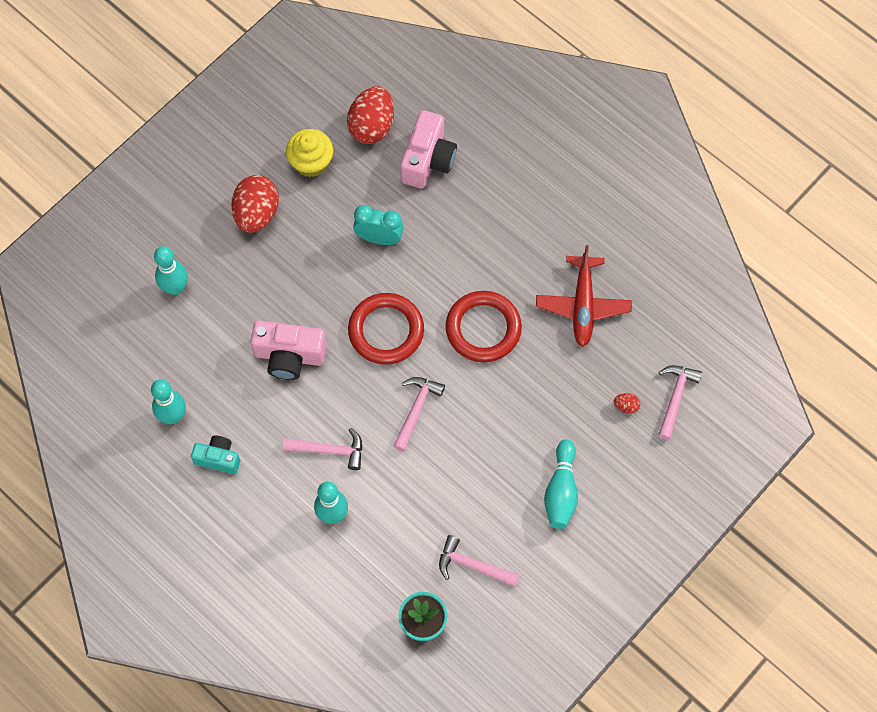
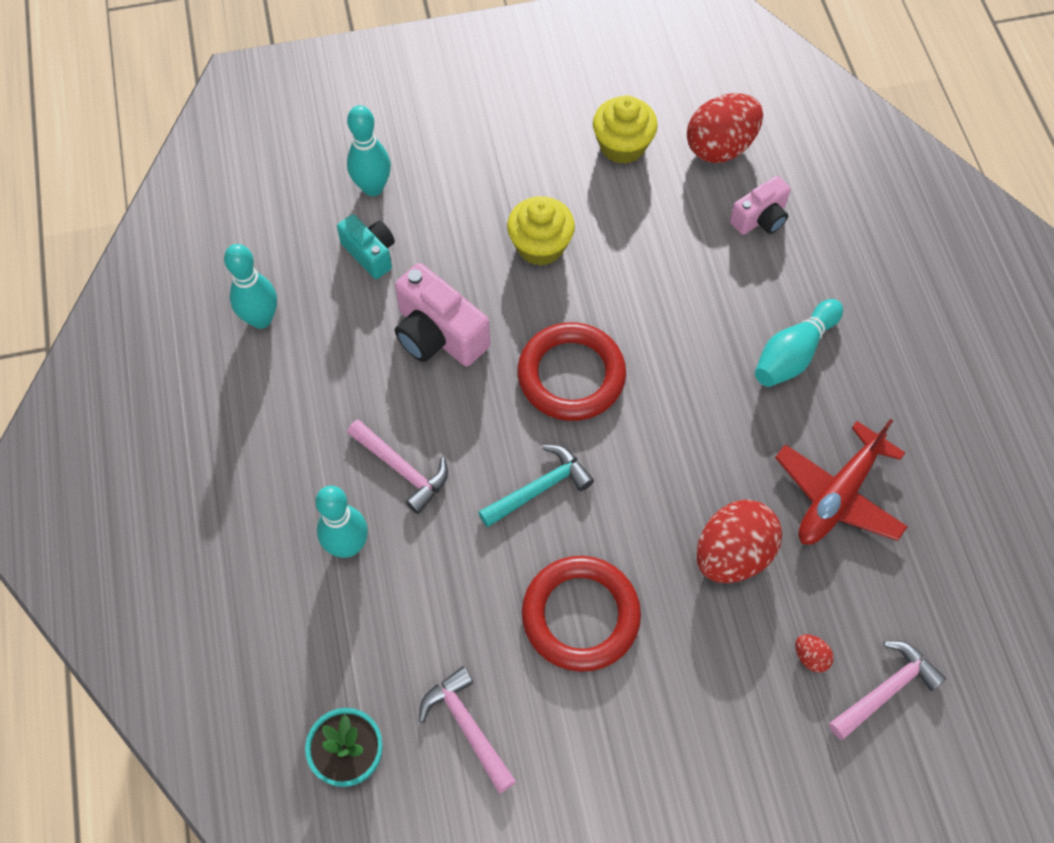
camera: 35 degrees right, 5 degrees down
(218, 458) = (271, 396): turquoise camera -> turquoise camera (370, 253)
(256, 213) = (521, 164): red egg -> red egg (732, 554)
(309, 261) = (540, 246): none -> yellow cupcake
(379, 238) = (640, 269): turquoise clock -> none
(416, 410) = (539, 489): pink hammer -> turquoise hammer
(428, 160) = (760, 218): pink camera -> pink camera, size x0.62
(483, 329) = (691, 445): red ring -> red ring (580, 616)
(561, 491) = (649, 709): turquoise bowling pin -> turquoise bowling pin (793, 353)

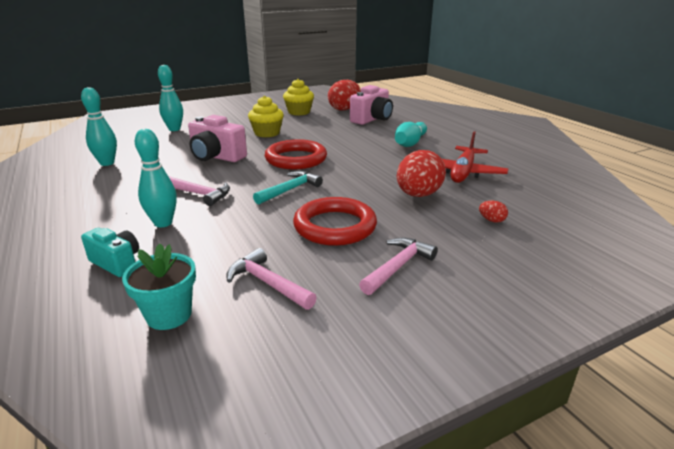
camera: 15 degrees left, 35 degrees down
(370, 253) = (174, 142): turquoise camera -> turquoise camera (117, 263)
(760, 218) = (372, 119): pink camera -> pink camera, size x1.60
(886, 690) = (547, 225): pink hammer -> pink hammer (398, 267)

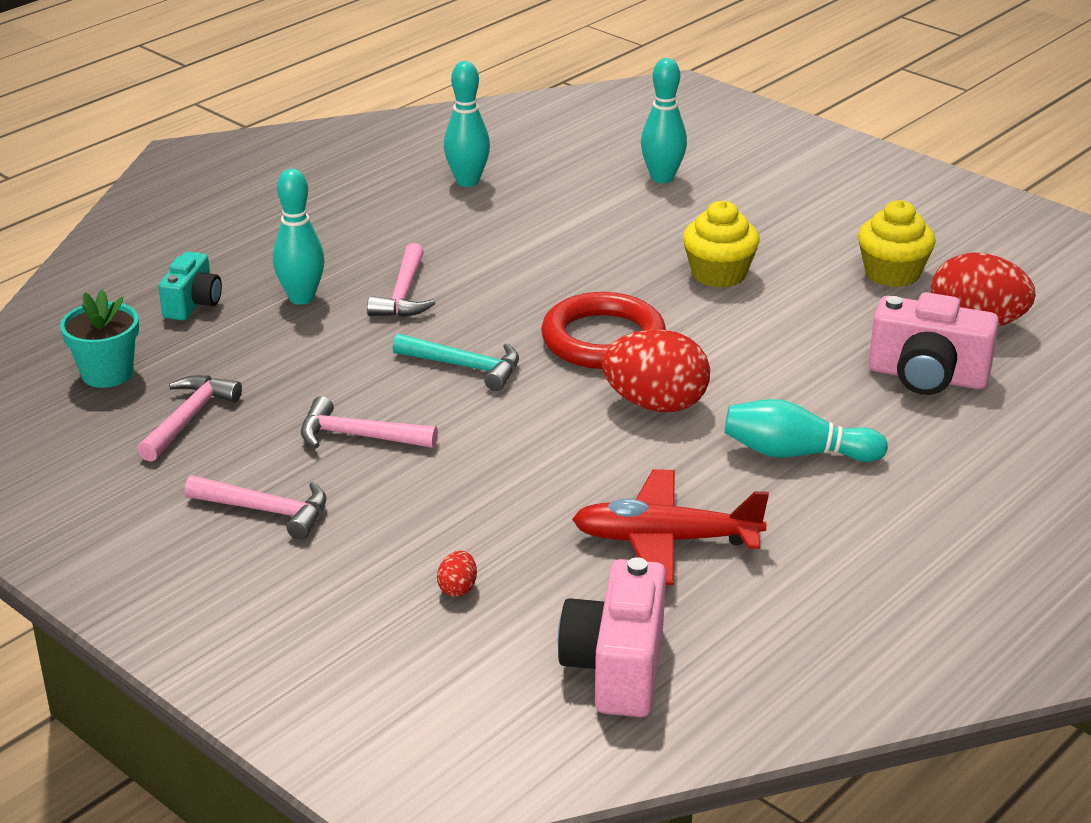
camera: 70 degrees right, 5 degrees up
(216, 157) = (558, 261): pink camera -> pink camera (617, 668)
(335, 226) = (359, 436): red ring -> pink hammer
(418, 195) = (520, 498): red egg -> red egg (655, 404)

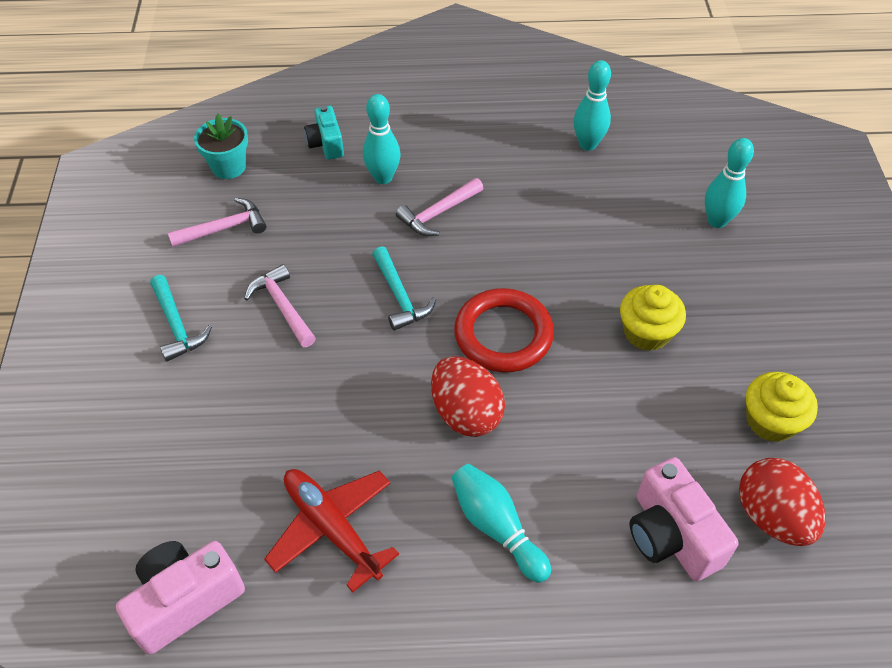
camera: 45 degrees right, 20 degrees up
(193, 304) = (326, 144): turquoise camera -> turquoise camera turned 105 degrees clockwise
(266, 511) = (176, 325): pink hammer -> turquoise hammer
(458, 588) = (188, 464): red egg -> none

